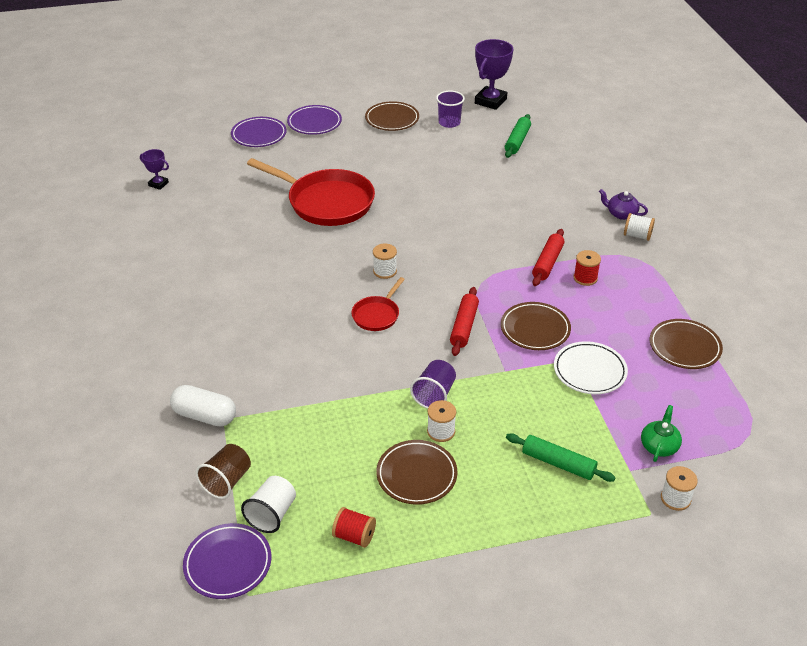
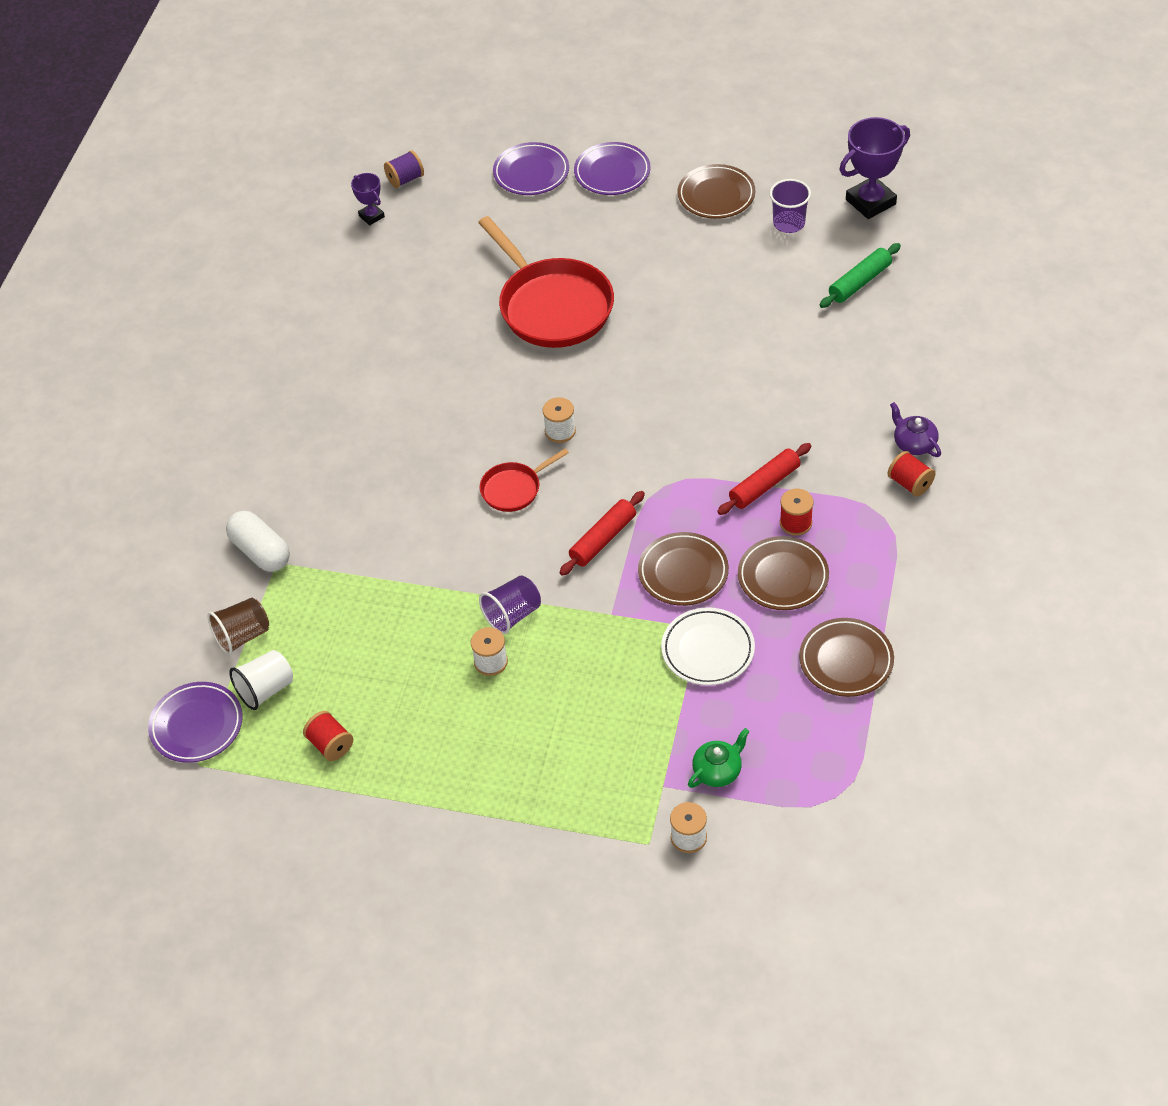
camera: 30 degrees right, 10 degrees up
(170, 158) = (405, 179): none -> purple spool
(416, 475) = (433, 702): brown plate -> brown plate (783, 577)
(558, 463) = (591, 747): green rolling pin -> none
(637, 235) = (910, 483): white spool -> red spool

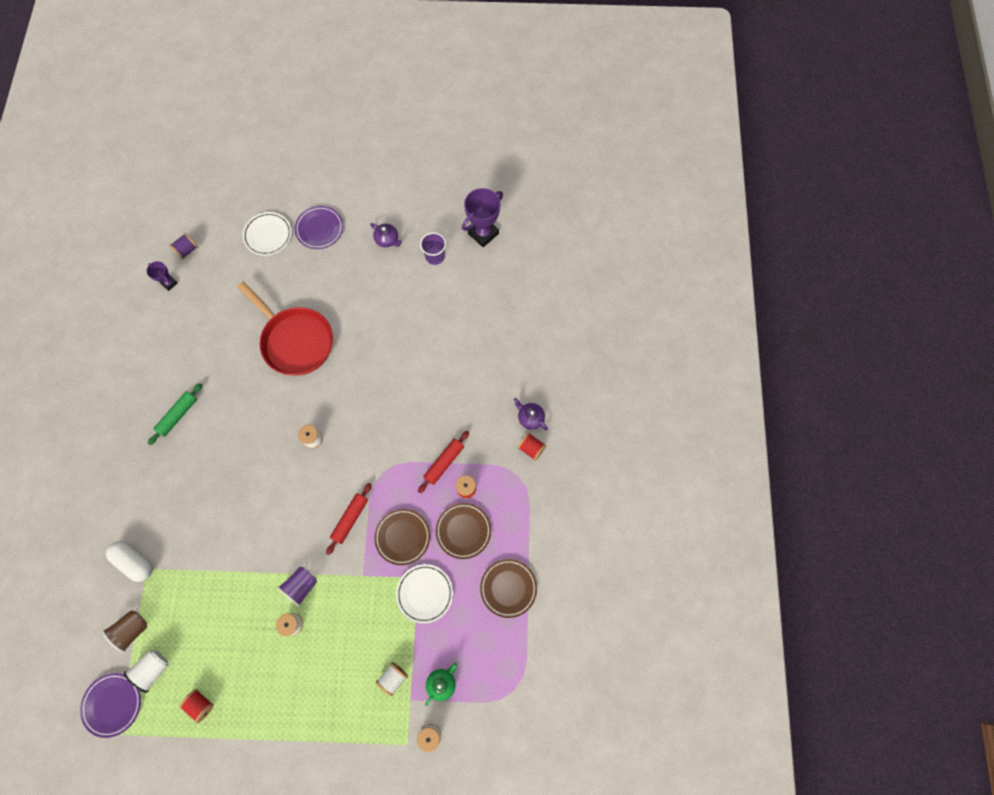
camera: 15 degrees left, 20 degrees up
(514, 489) = (290, 488): red pan -> none
(531, 173) = (268, 235): purple plate -> white plate
(640, 753) = (393, 678): none -> white spool
(716, 195) = (387, 240): brown plate -> purple teapot
(860, 282) = (483, 297): green rolling pin -> green rolling pin (178, 415)

